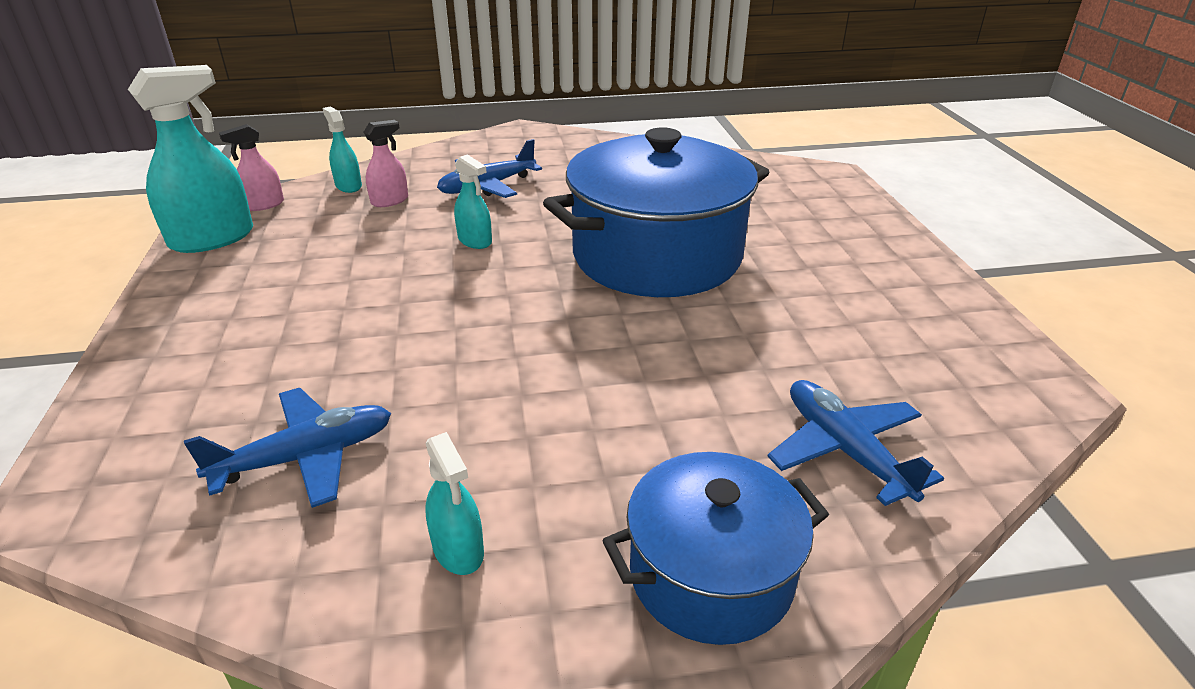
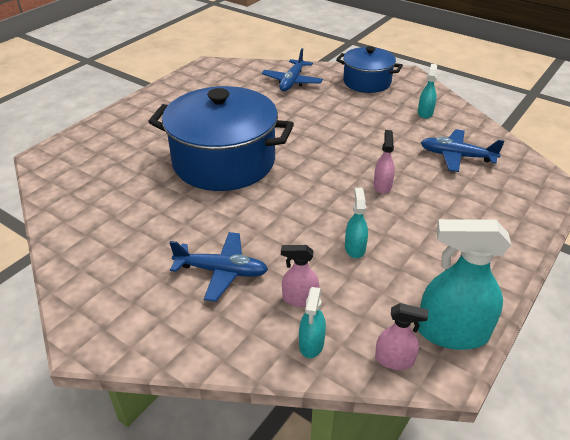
camera: 135 degrees left, 5 degrees up
(405, 332) = (382, 185): none -> pink spray bottle
(475, 241) = (291, 223): turquoise spray bottle -> turquoise spray bottle (355, 248)

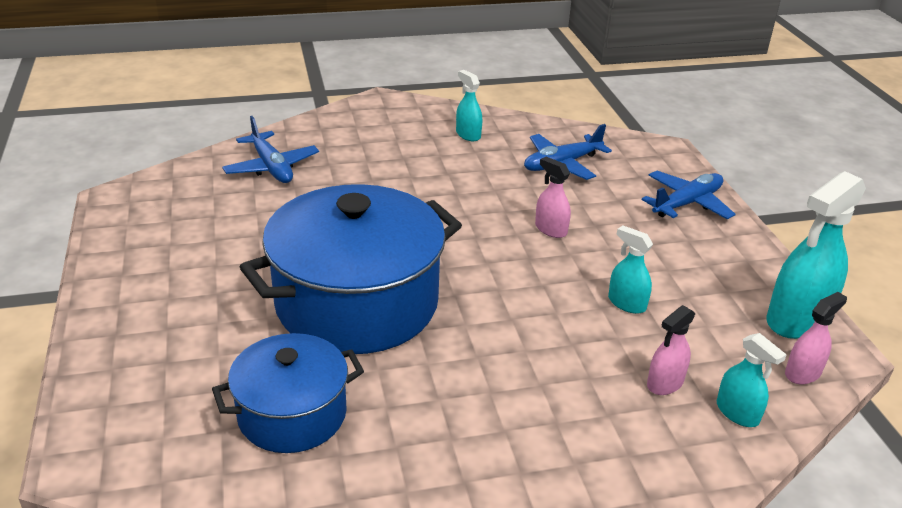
camera: 50 degrees left, 5 degrees down
(221, 271) = (561, 415): blue plane -> blue plane (687, 203)
(367, 82) = (357, 128): blue pot -> blue pot (292, 414)

